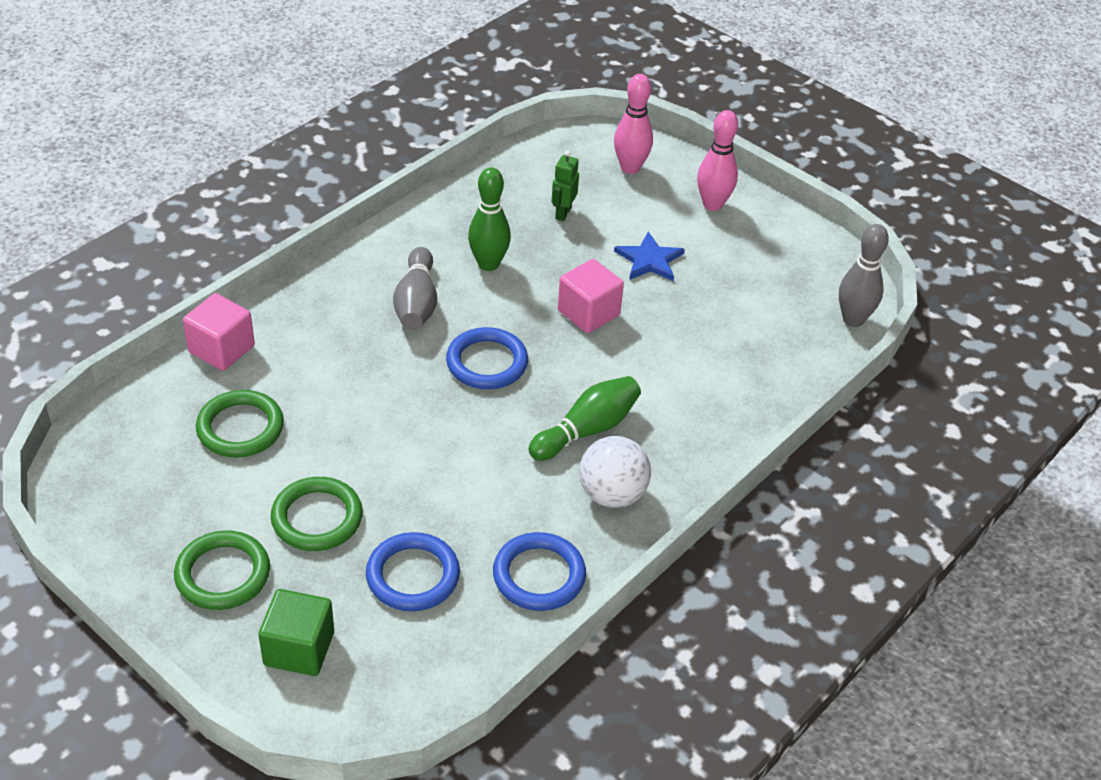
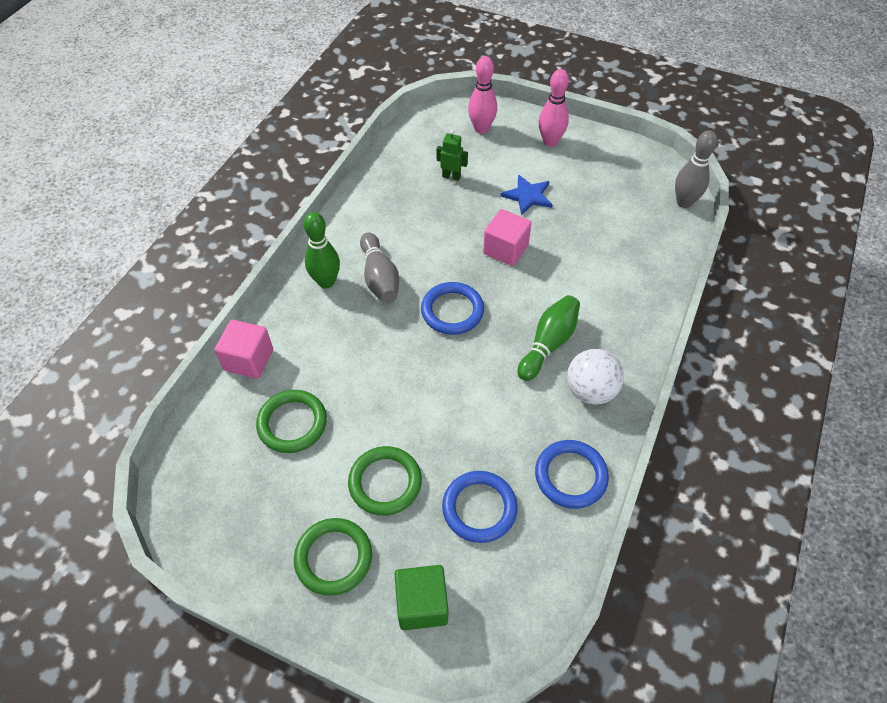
camera: 15 degrees left, 10 degrees up
(488, 264) = (417, 231): green bowling pin -> green bowling pin (326, 282)
(563, 213) = (451, 176): green robot -> green robot turned 105 degrees clockwise

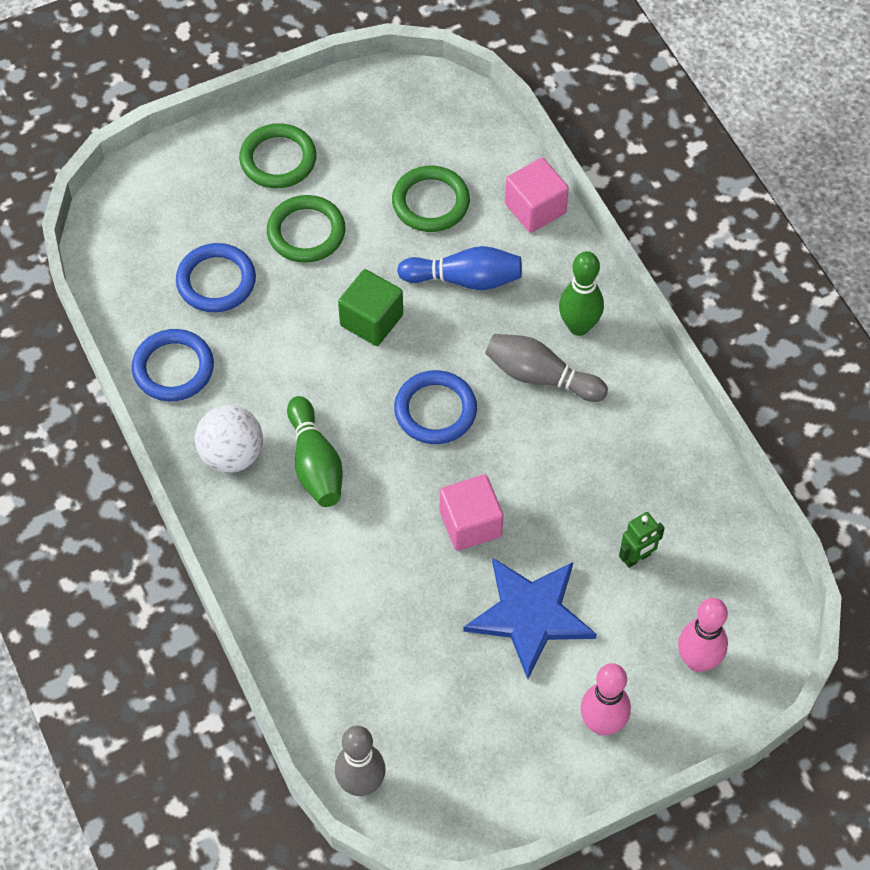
camera: 130 degrees right, 5 degrees up
(342, 360) = (464, 279): none -> blue bowling pin
(422, 604) = (184, 191): green cube -> green cube (371, 320)
(528, 196) = (530, 615): blue star -> blue star, size x1.61

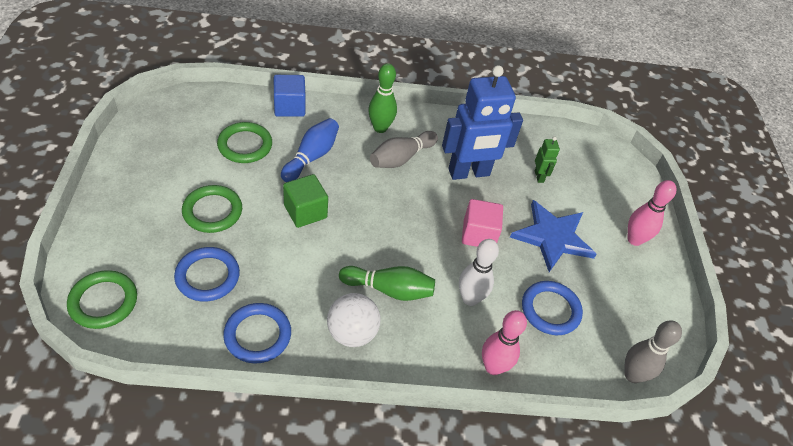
camera: 70 degrees left, 10 degrees down
(278, 159) = (143, 198): green ring -> green ring (103, 301)
(359, 555) = (470, 299): none -> white bowling pin
(435, 410) = (391, 213): blue ring -> blue ring (550, 310)
(535, 208) = (289, 107): pink cube -> blue cube
(575, 467) = (469, 173): none -> blue robot
(697, 661) = (612, 184): pink bowling pin -> pink bowling pin (493, 367)

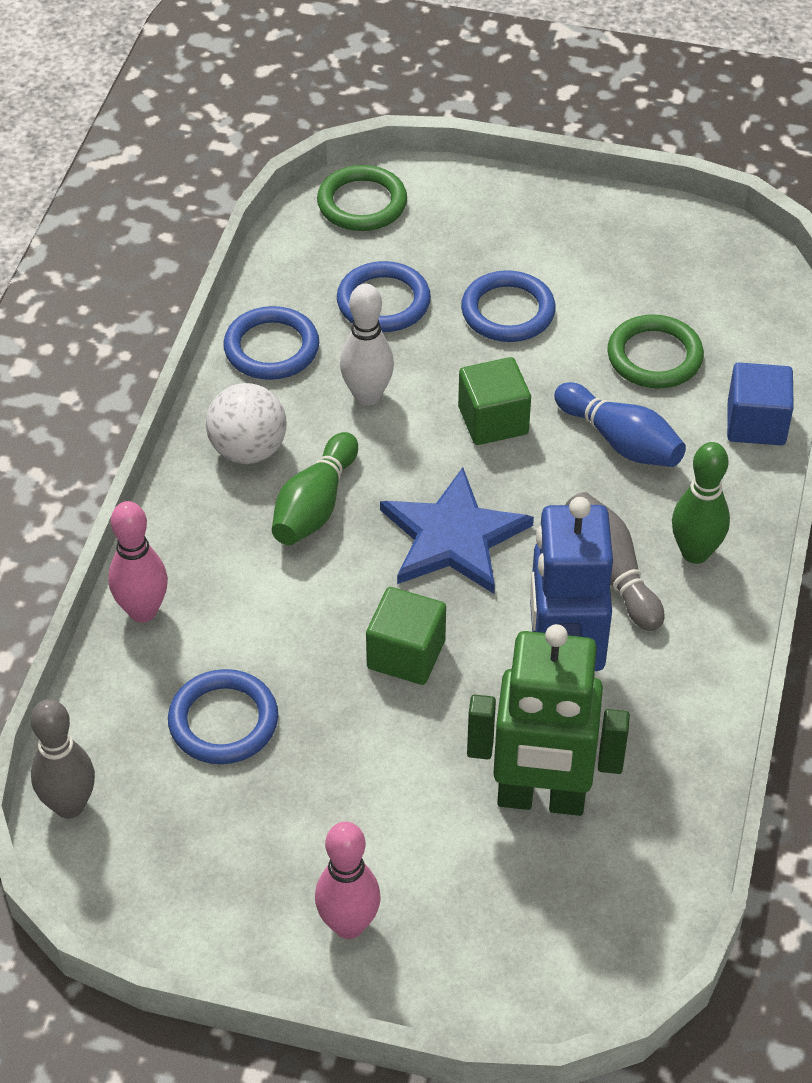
camera: 110 degrees right, 0 degrees up
(212, 211) = (508, 311): green ring -> blue ring
(470, 299) = (273, 609): white bowling pin -> white bowling pin (367, 396)
(478, 234) = (406, 654): pink cube -> green cube
(539, 176) = (541, 799): green robot -> green robot, size x2.38
(552, 237) = (380, 774): blue star -> blue star (453, 537)

